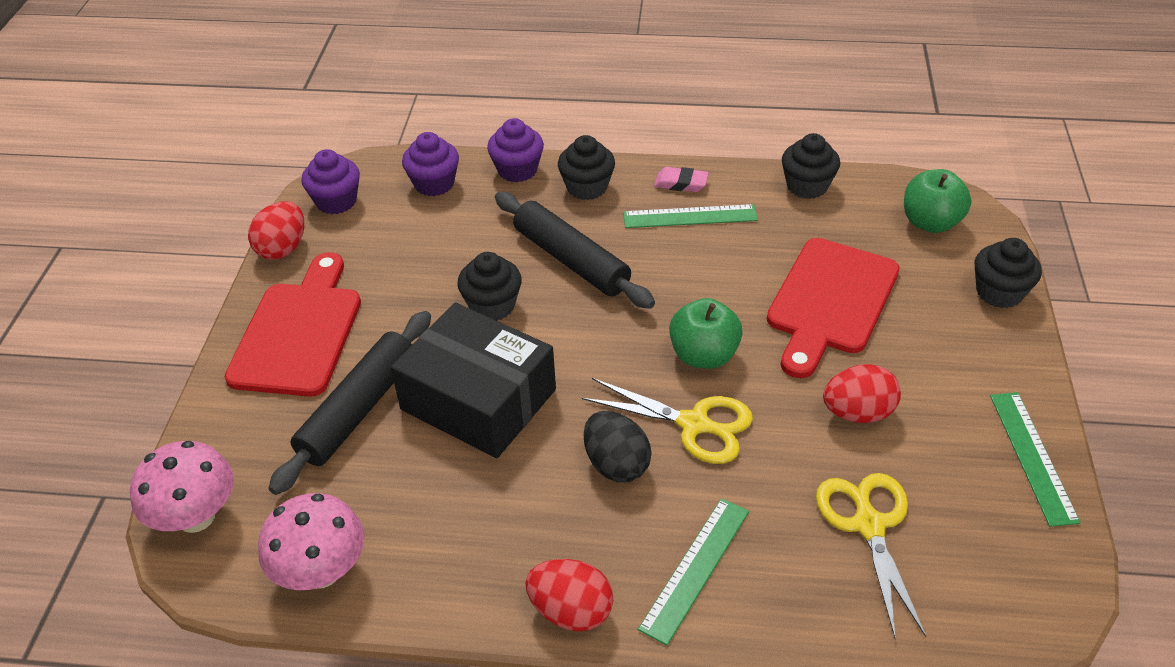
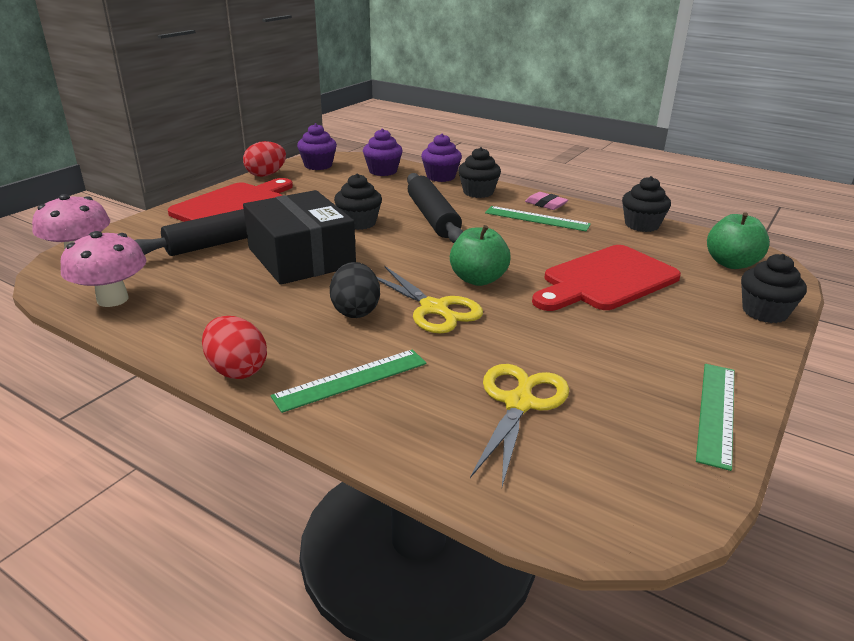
camera: 25 degrees right, 15 degrees down
(857, 413) = (572, 340): red egg -> none

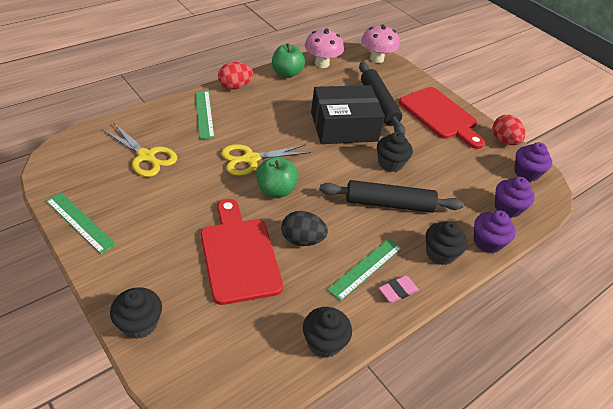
camera: 105 degrees right, 15 degrees up
(355, 311) = (266, 131): black egg -> black egg (302, 240)
(731, 263) = (218, 362): green apple -> green apple (287, 73)

